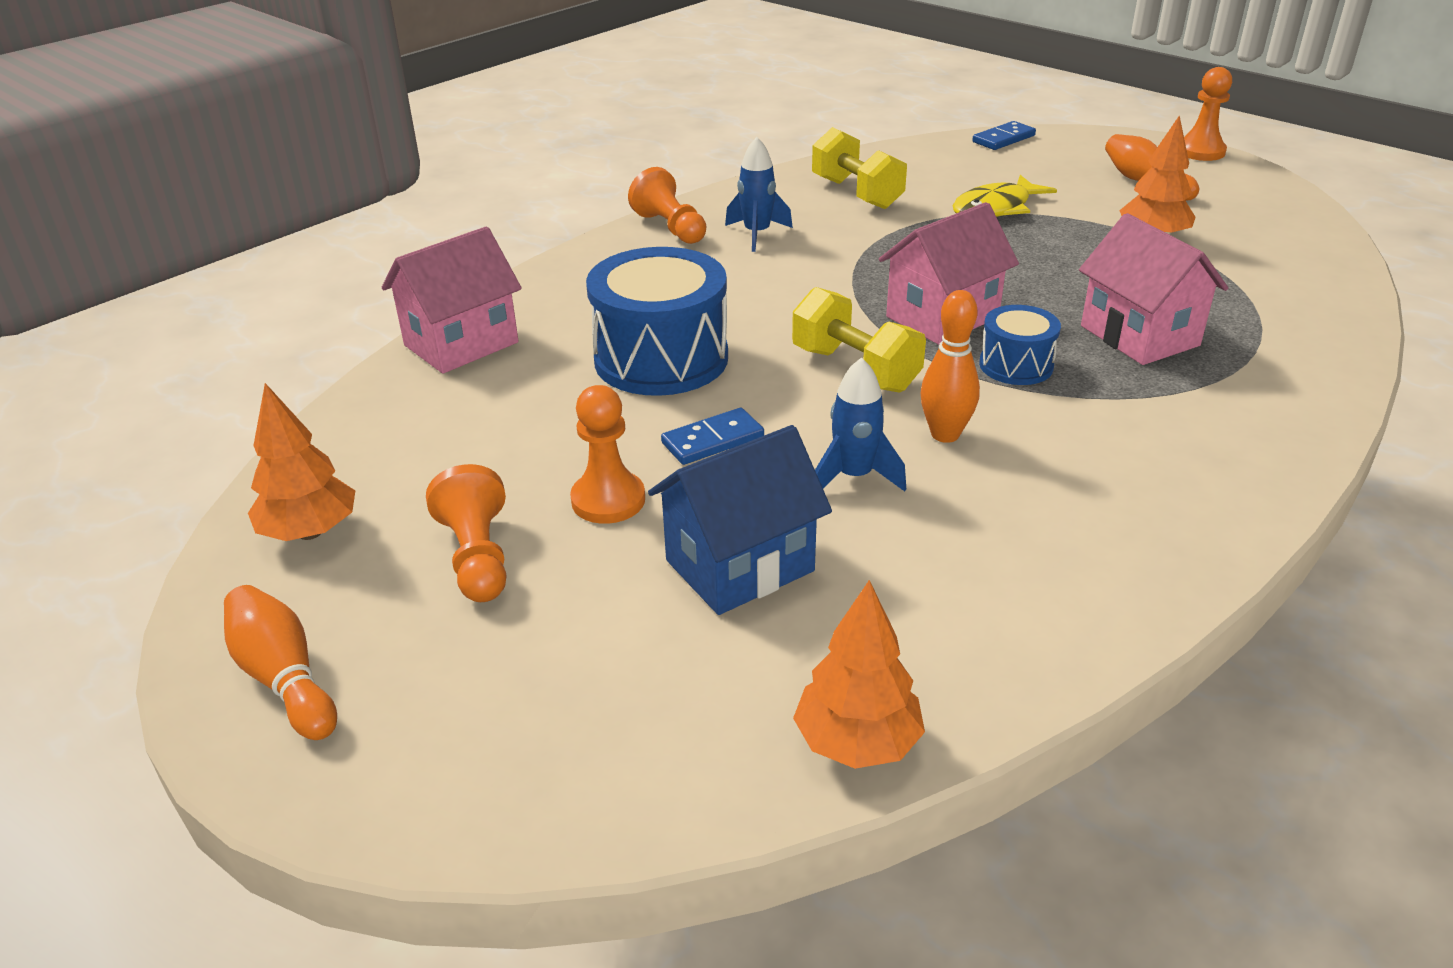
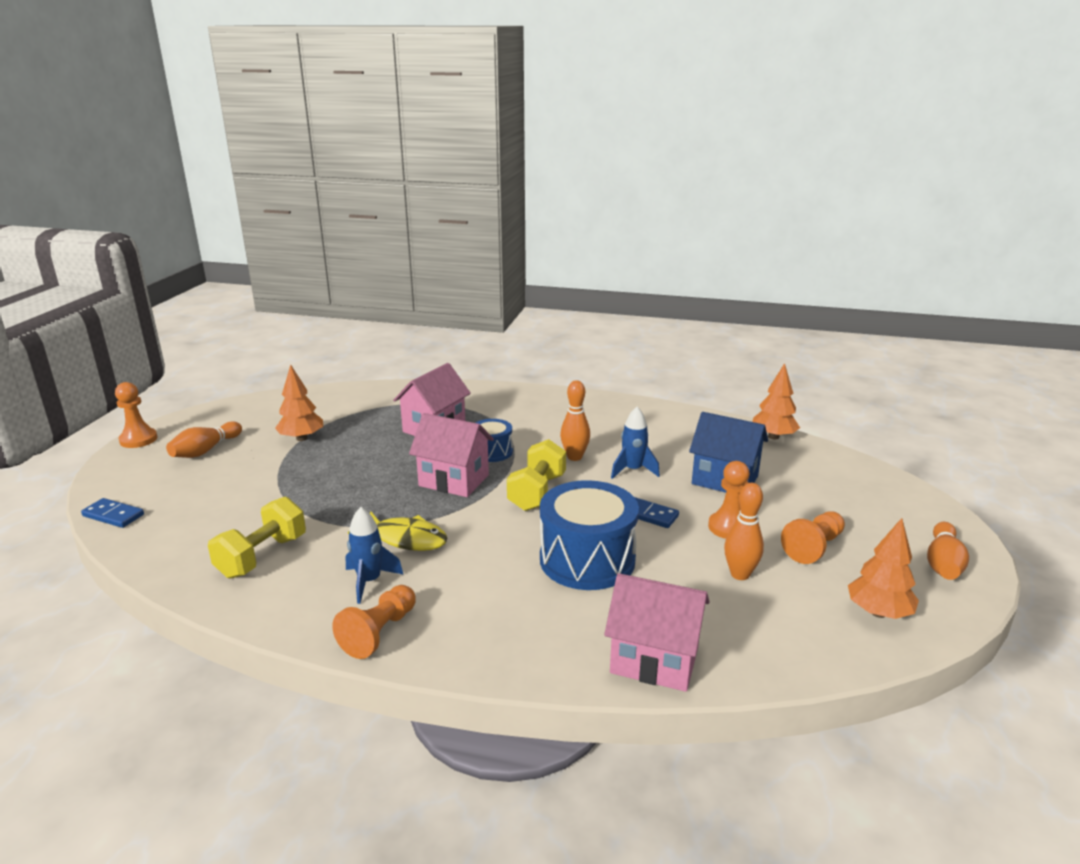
camera: 120 degrees left, 10 degrees down
(507, 457) = (740, 574): none -> orange bowling pin
(996, 208) = (273, 493): yellow fish -> yellow fish (406, 539)

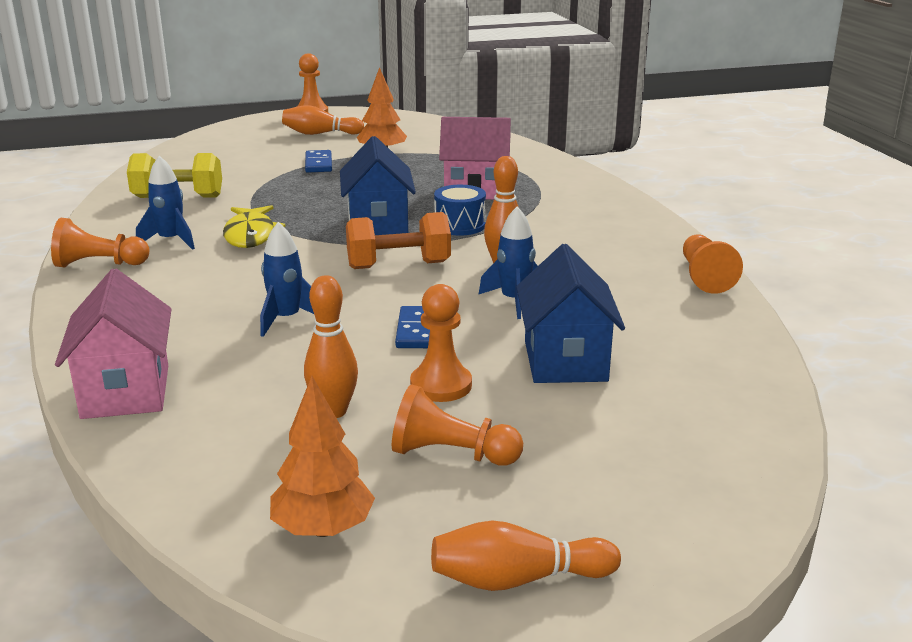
camera: 60 degrees right, 0 degrees up
(113, 515) = (195, 142): blue domino -> blue domino (318, 164)
(454, 480) = (378, 225): pink house -> blue house
(537, 492) = (398, 265): yellow dumbbell -> orange dumbbell
(587, 560) = (286, 319): blue drum -> blue rocket
(651, 408) = (704, 277): none -> orange pawn
(773, 437) = (754, 373): orange tree -> none

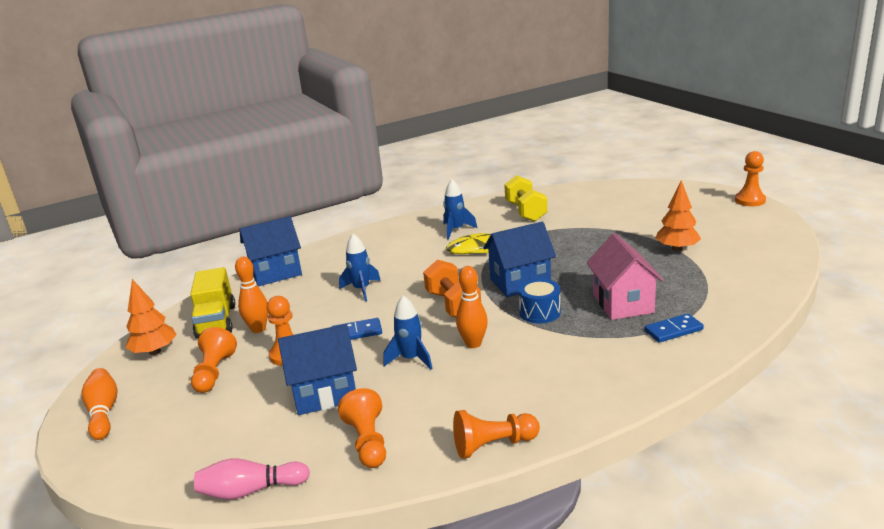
camera: 80 degrees right, 0 degrees up
(99, 264) = (415, 223): orange pawn -> orange pawn (368, 442)
(125, 392) = (276, 273): pink house -> blue house
(262, 456) = (216, 321): none -> yellow truck
(318, 164) = (627, 233): blue domino -> blue domino (673, 330)
(320, 134) = (699, 216): orange bowling pin -> none
(762, 418) = (250, 490): none -> pink bowling pin

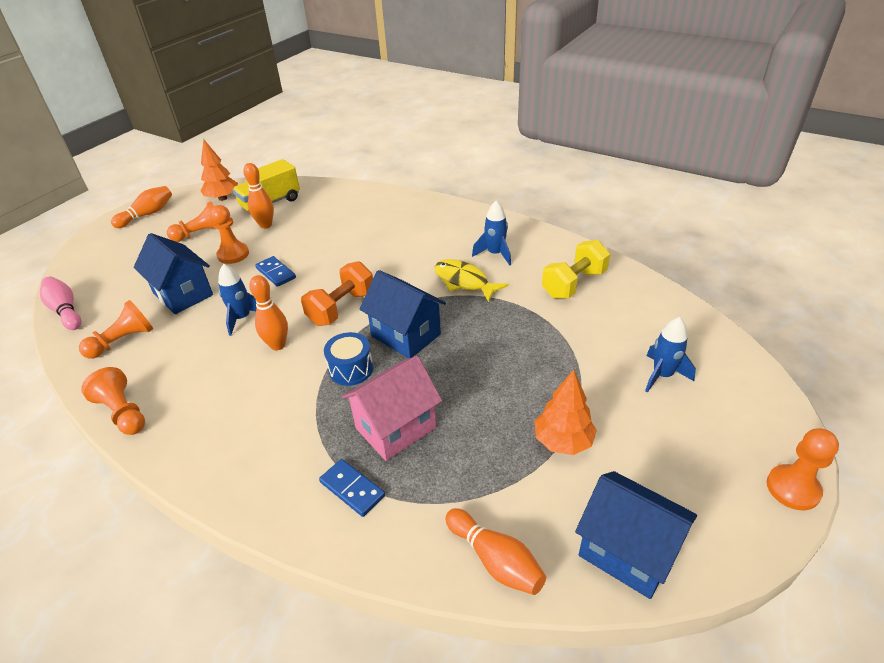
camera: 60 degrees right, 15 degrees up
(276, 273) = (355, 195): blue house -> blue house (627, 551)
(362, 290) = (347, 247): blue rocket -> blue rocket (662, 375)
(761, 289) = (495, 560): none -> orange bowling pin

